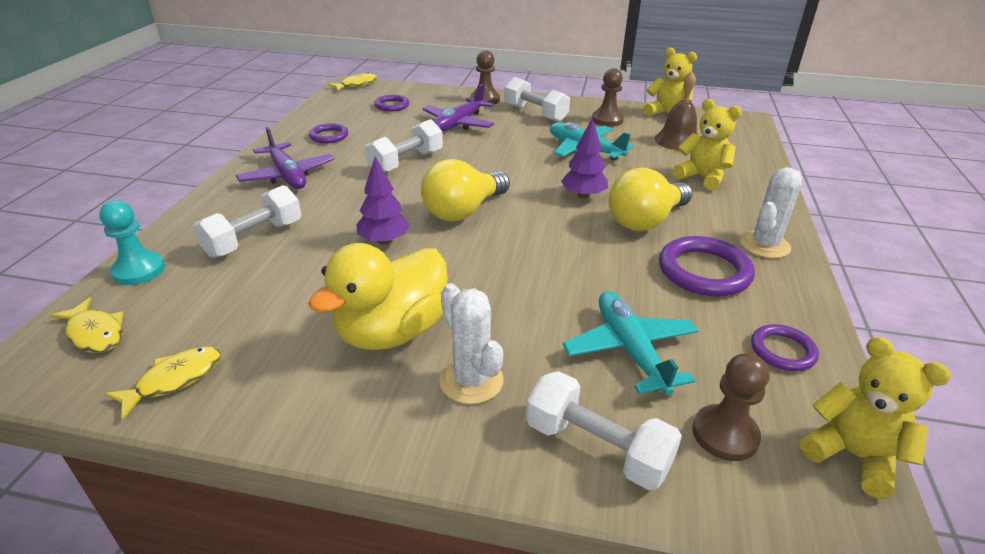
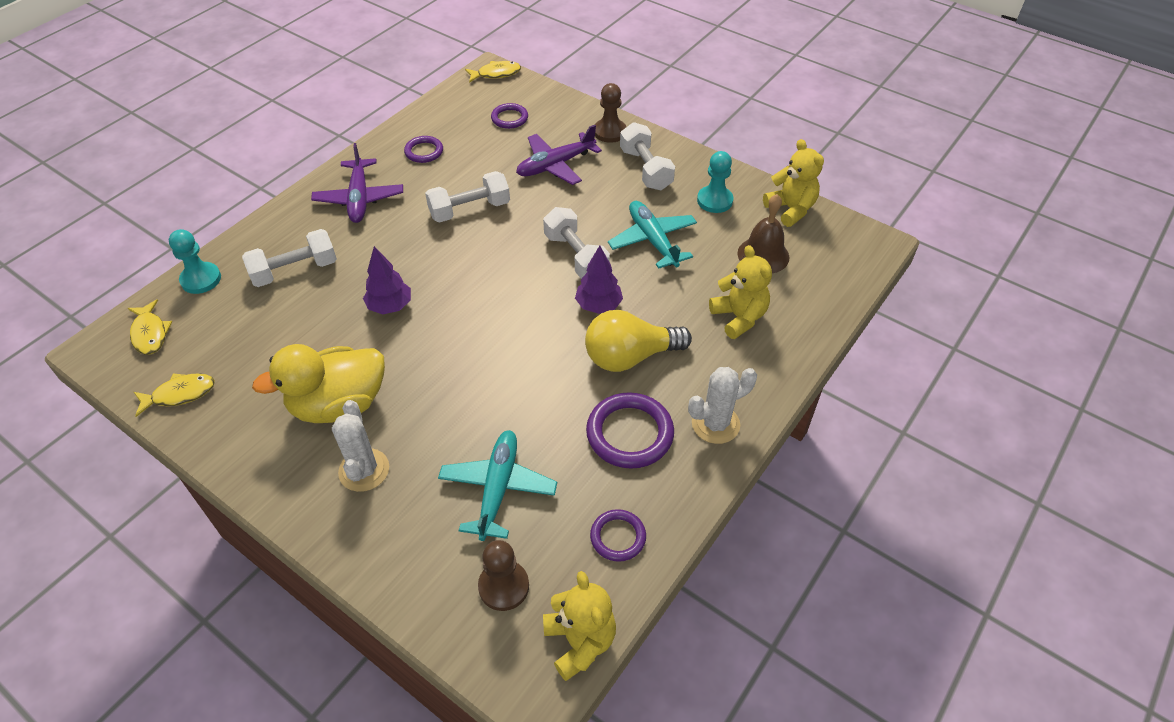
camera: 25 degrees right, 15 degrees up
(463, 211) = (477, 291): yellow light bulb -> none
(597, 447) = (407, 558): white dumbbell -> white dumbbell (576, 256)
(607, 120) = (714, 201): brown pawn -> turquoise pawn

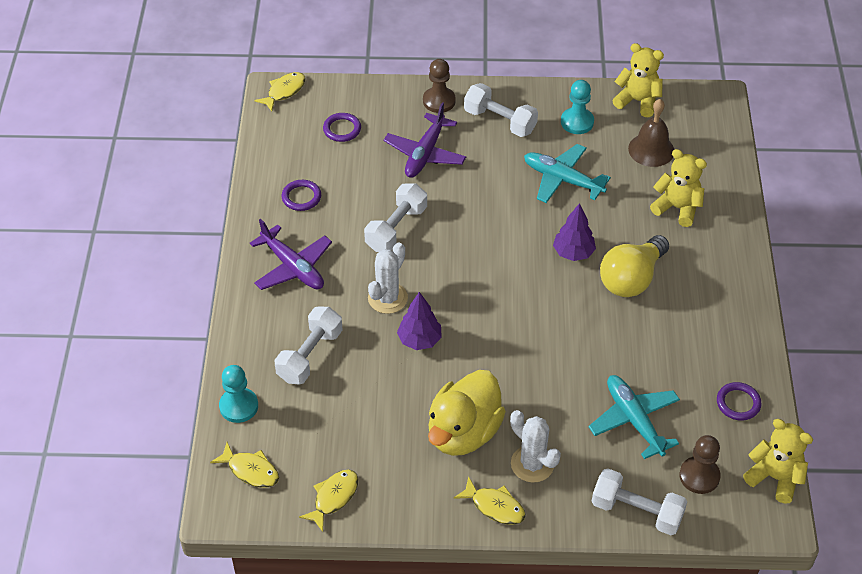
camera: 35 degrees left, 0 degrees up
(291, 488) = (494, 506): none -> yellow fish
(576, 256) = (518, 223): white dumbbell -> white dumbbell (636, 511)
(629, 433) = (682, 332): purple ring -> none
(715, 424) = (730, 294): white cactus -> white cactus (387, 298)

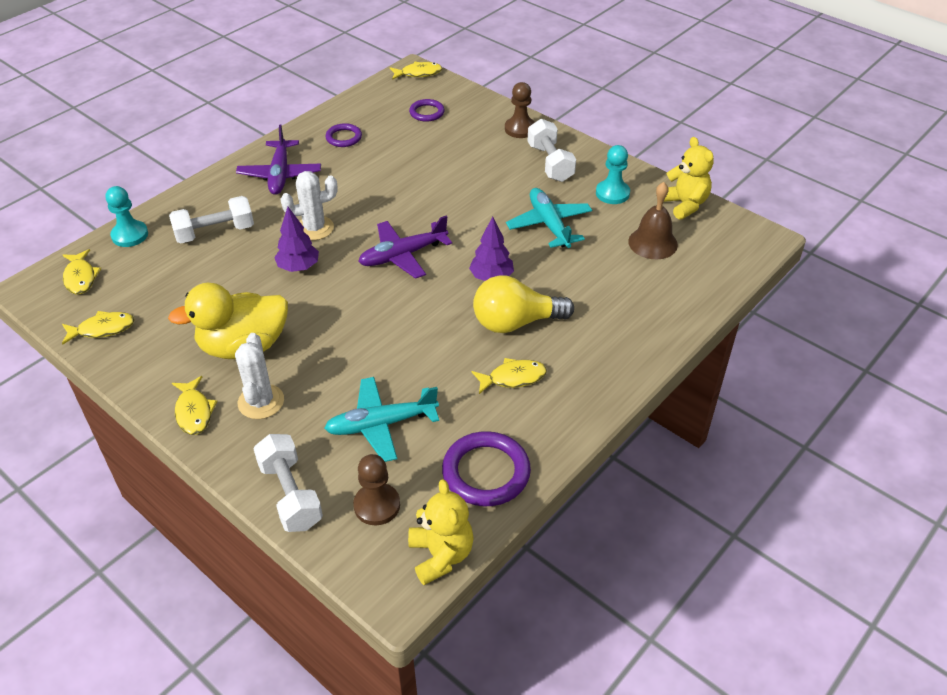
camera: 40 degrees right, 5 degrees down
(396, 228) = (381, 189): white dumbbell -> none
(425, 154) = (465, 155): purple plane -> purple plane (402, 255)
(634, 420) = (381, 424): turquoise plane -> turquoise plane turned 120 degrees counterclockwise
(677, 208) = (622, 295): yellow teddy bear -> none
(678, 323) = (513, 378): none -> yellow fish
(738, 403) = (486, 472): purple ring -> purple ring, size x1.70

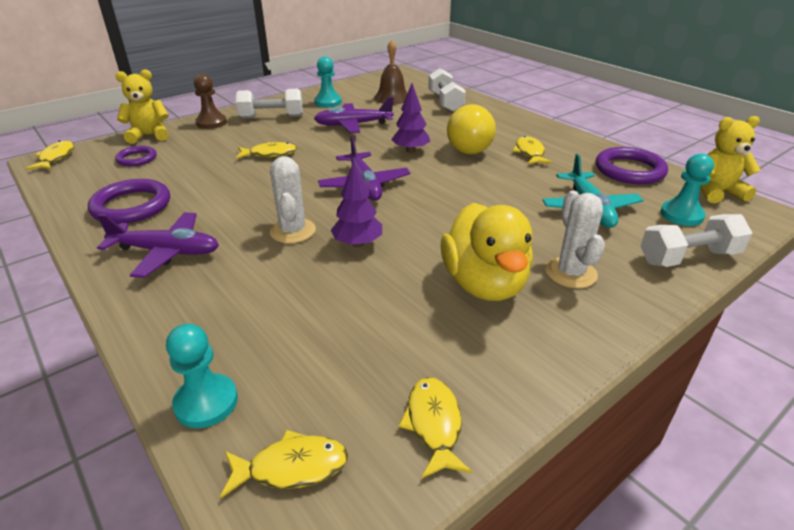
camera: 80 degrees left, 10 degrees down
(194, 412) = (593, 322): yellow fish -> yellow fish (270, 154)
(215, 232) = (255, 307): white dumbbell -> white dumbbell (445, 102)
(261, 402) = (570, 273): white cactus -> white cactus turned 75 degrees clockwise
(344, 137) = (131, 206): purple ring -> purple ring, size x1.70
(377, 505) = (681, 215): brown pawn -> turquoise pawn
(549, 224) = (353, 125): turquoise plane -> purple plane
(684, 204) = (355, 85): yellow teddy bear -> yellow teddy bear (149, 135)

